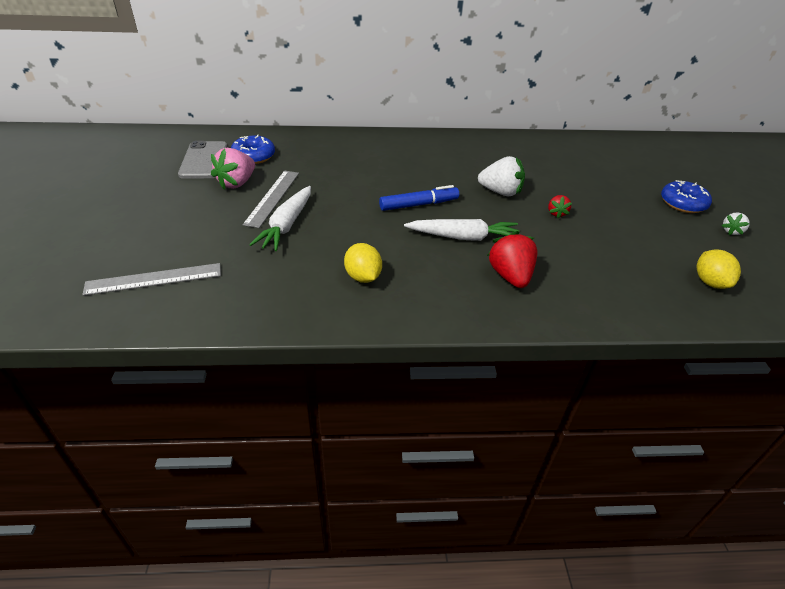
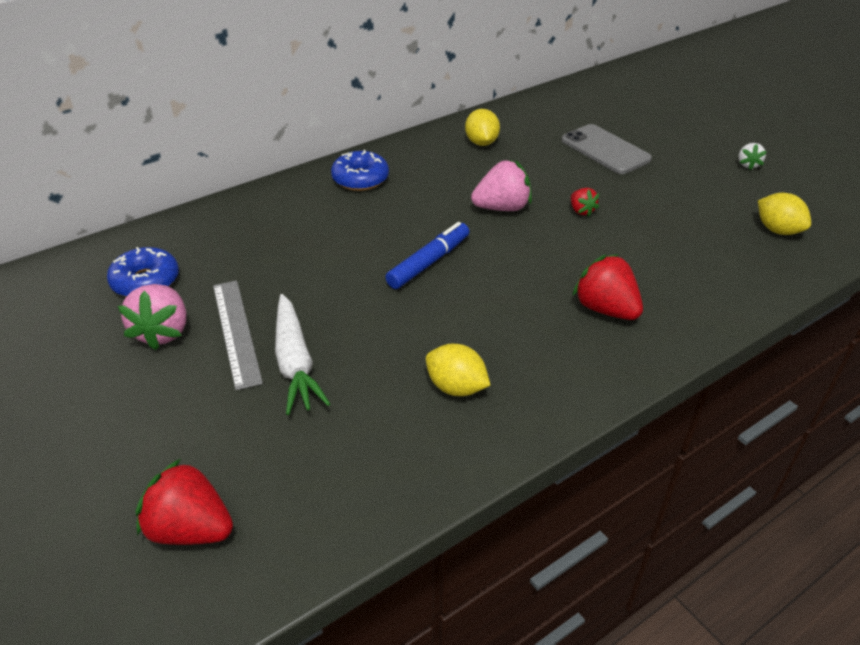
camera: 30 degrees left, 0 degrees up
(154, 279) = (190, 529): grey ruler -> red strawberry
(204, 160) = (75, 318): grey phone -> grey phone (605, 150)
(463, 237) = (516, 283): white carrot -> none
(500, 192) = (502, 208): white strawberry -> pink strawberry
(526, 151) = (481, 143): none -> yellow lemon
(683, 203) = (683, 149): blue donut -> blue donut (360, 179)

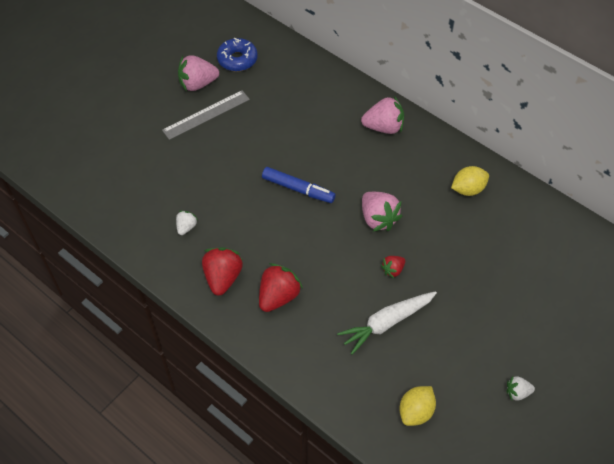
camera: 75 degrees right, 15 degrees up
(190, 529) = (74, 144): red strawberry -> red strawberry (223, 278)
(295, 362) = (188, 148): white carrot -> white carrot (386, 323)
(360, 179) = (383, 127): blue donut -> pink strawberry
(456, 387) = (186, 227): yellow lemon -> white strawberry
(605, 150) = (495, 278): grey phone -> none

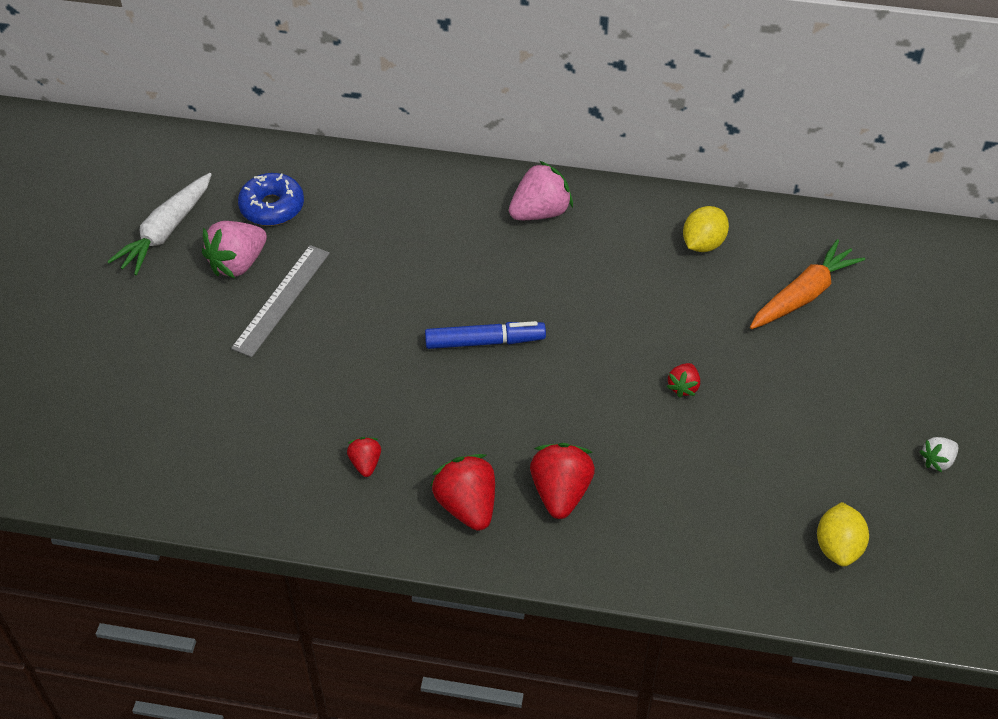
camera: 30 degrees left, 5 degrees down
(186, 227) = (365, 463): white strawberry -> red strawberry
(378, 219) = (618, 331): pink strawberry -> none
(386, 323) = (724, 457): white carrot -> white carrot (166, 231)
(508, 249) = (803, 295): none -> orange carrot

